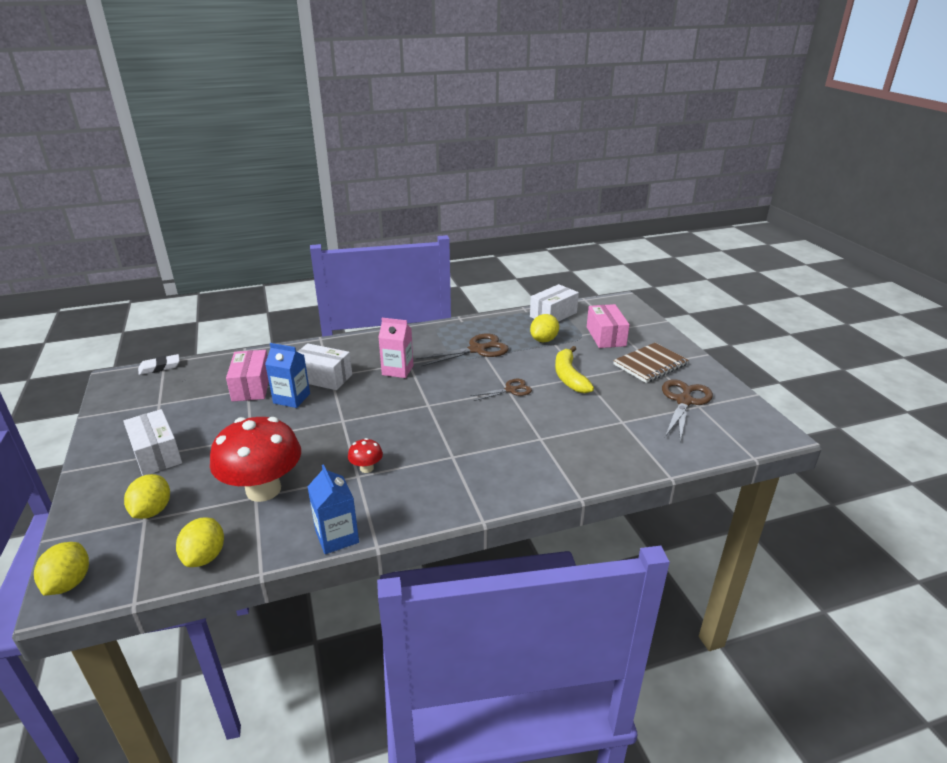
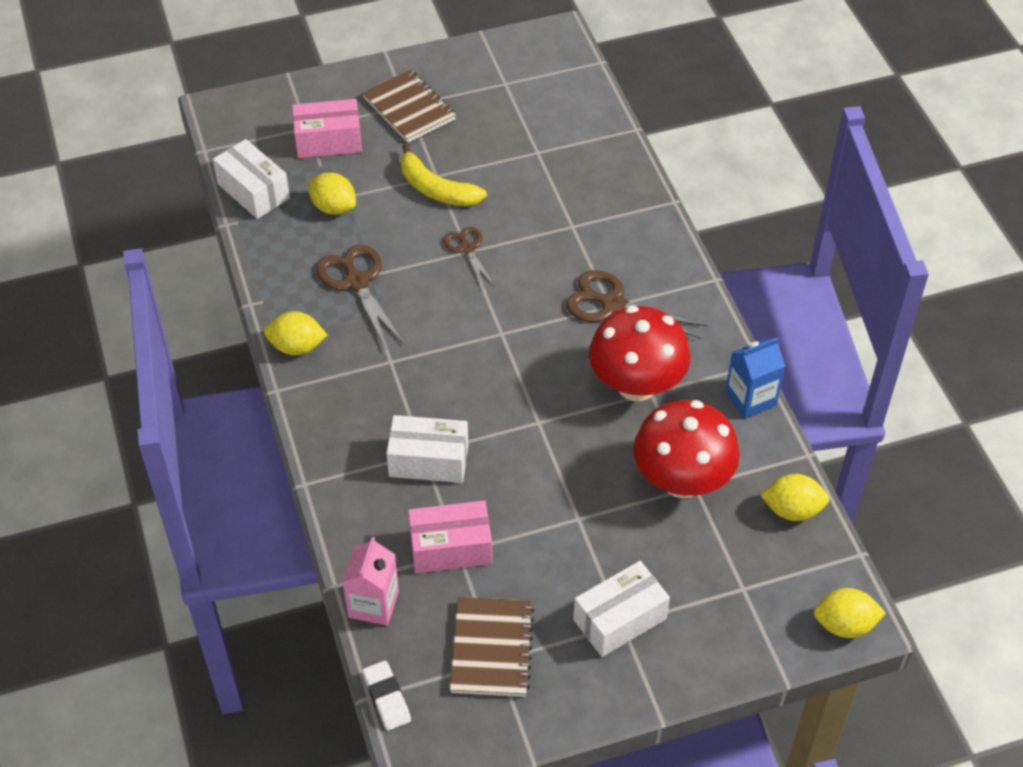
camera: 90 degrees left, 20 degrees up
(152, 511) = (728, 585): yellow lemon -> yellow lemon (297, 347)
(168, 402) = (492, 648): none -> brown notebook
(291, 398) = (484, 490): blue carton -> none
(323, 378) = (428, 460): white box -> white box turned 75 degrees clockwise
(366, 468) = (636, 385): red mushroom -> red mushroom, size x2.38
(397, 370) = (411, 372): pink carton -> pink carton (373, 604)
(569, 377) = (436, 189): yellow banana -> yellow banana turned 45 degrees clockwise
(684, 401) = (495, 93): brown scissors -> brown scissors (613, 304)

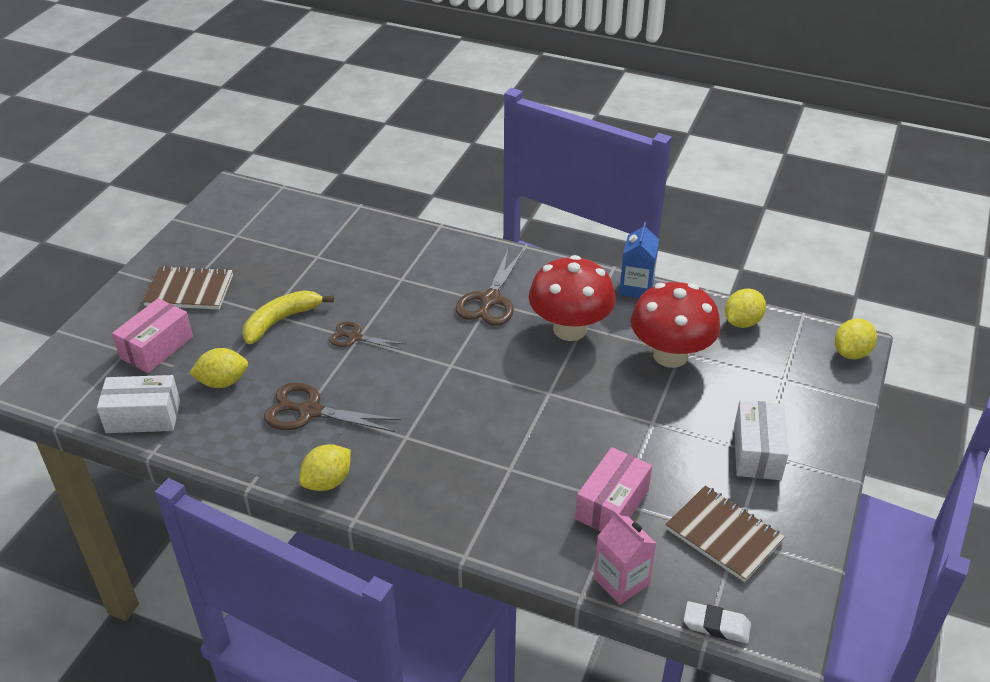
camera: 50 degrees left, 10 degrees down
(428, 460) = (520, 470): white box -> none
(436, 189) = (281, 320): yellow banana -> yellow banana turned 150 degrees clockwise
(613, 304) = (490, 300): brown scissors -> brown scissors turned 45 degrees counterclockwise

